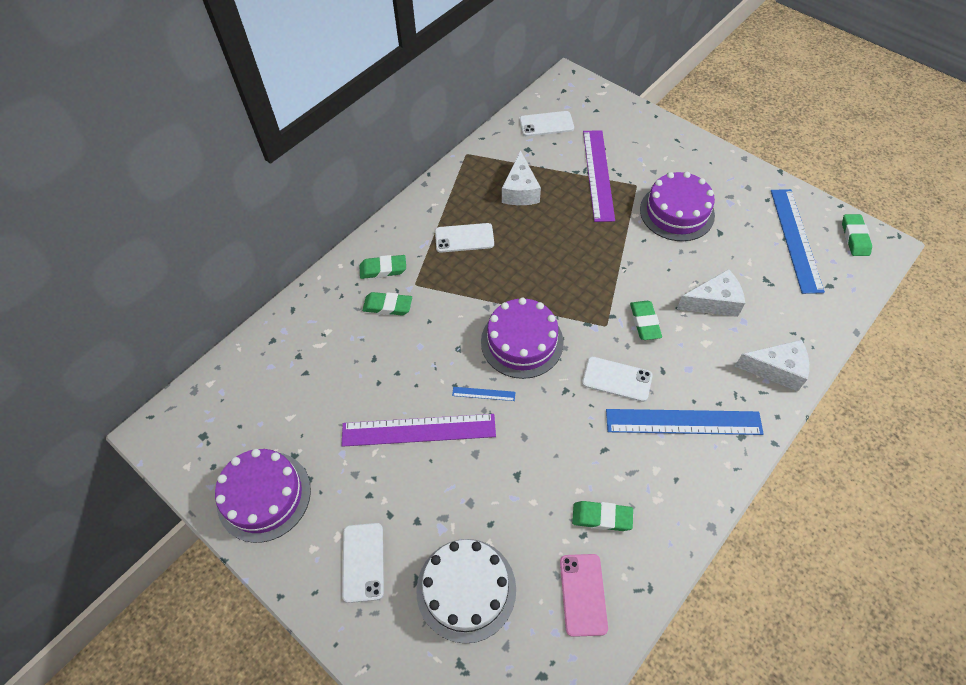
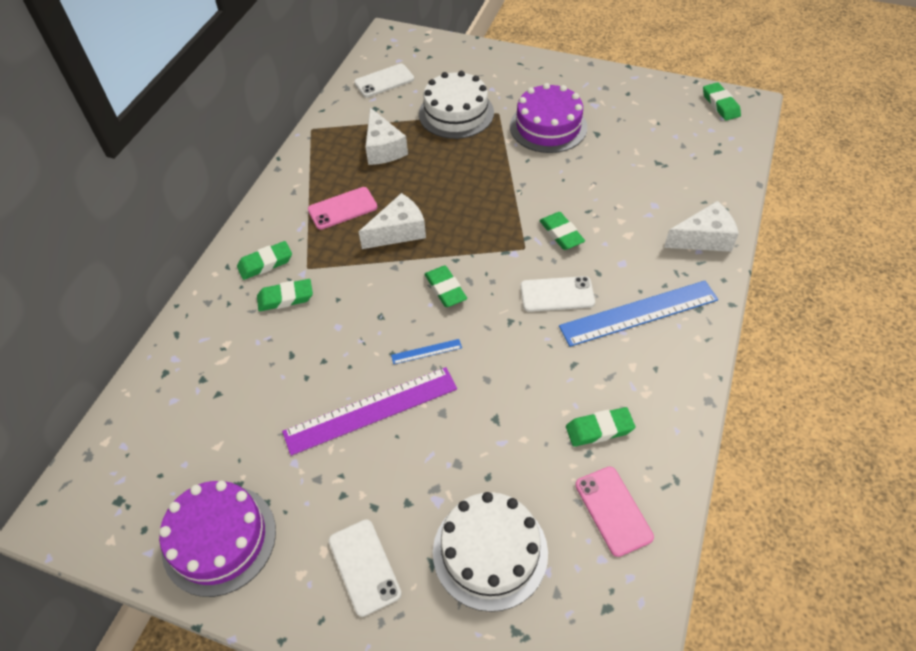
camera: 20 degrees left, 5 degrees down
(464, 238) = (342, 208): white phone -> pink phone
(522, 342) = (445, 289): purple cake -> green eraser
(598, 174) = (456, 113): purple ruler -> white cake
(713, 302) = (618, 196): white cheese -> white cheese (398, 231)
(796, 239) = (669, 120): blue ruler -> none

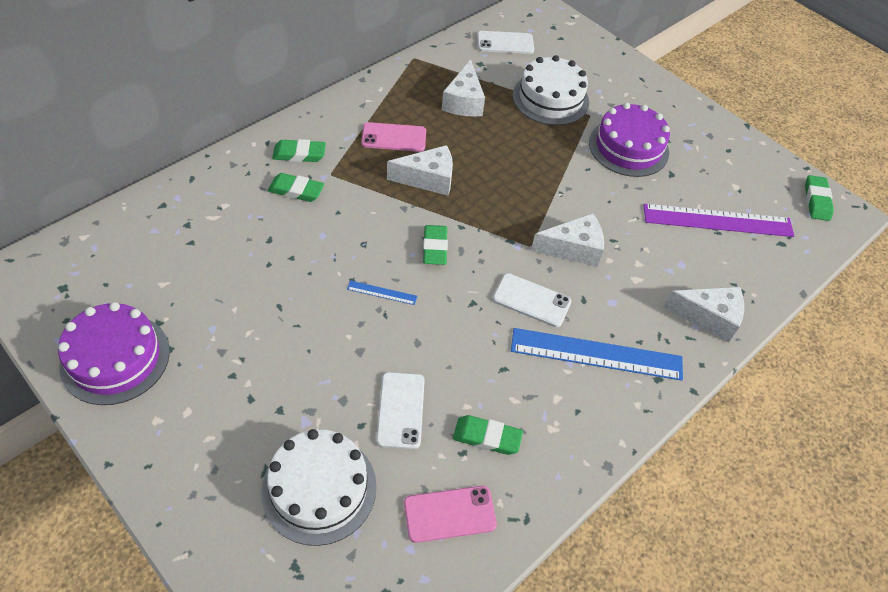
camera: 20 degrees right, 0 degrees up
(364, 567) = (210, 442): white phone -> white phone (401, 410)
(371, 410) = (302, 318): purple ruler -> purple ruler (717, 220)
(561, 234) = (573, 249): green eraser -> white cheese
(613, 510) = (449, 514): pink phone -> pink phone turned 75 degrees clockwise

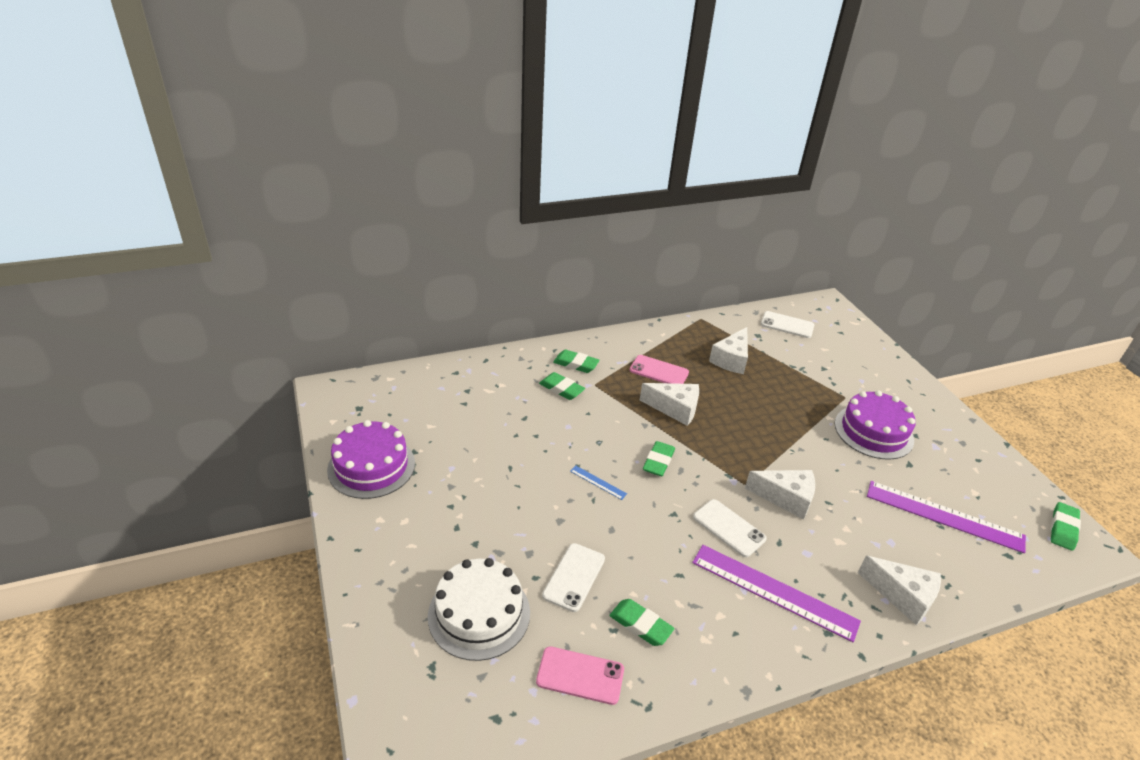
camera: 25 degrees right, 15 degrees down
(550, 98) = (812, 376): white cake -> none
(596, 354) = (773, 591): blue ruler -> purple ruler

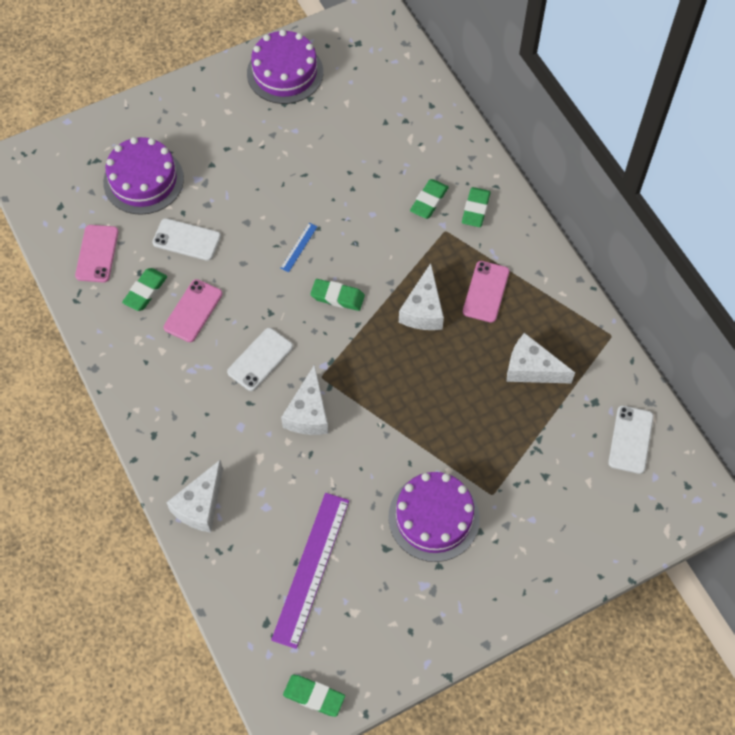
camera: 85 degrees right, 25 degrees up
(479, 614) = (143, 180): white cake -> purple cake
(669, 580) = (193, 311): none -> pink phone
(773, 591) = (191, 394): purple ruler -> none

